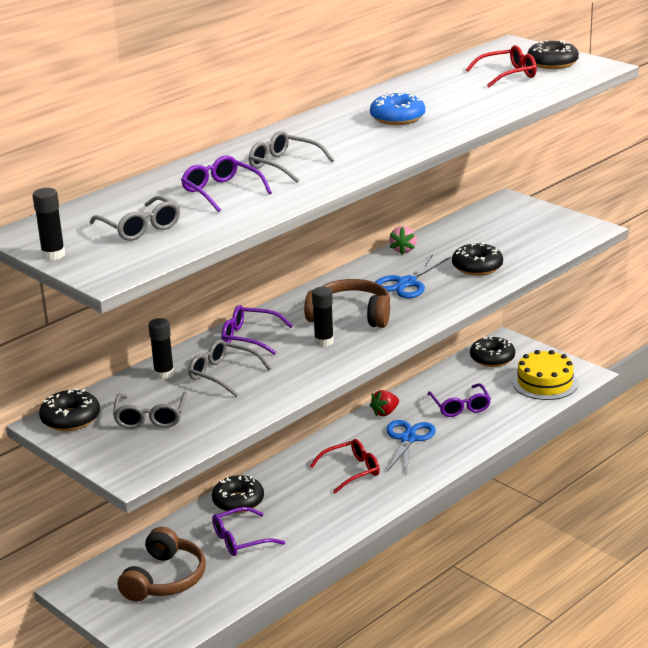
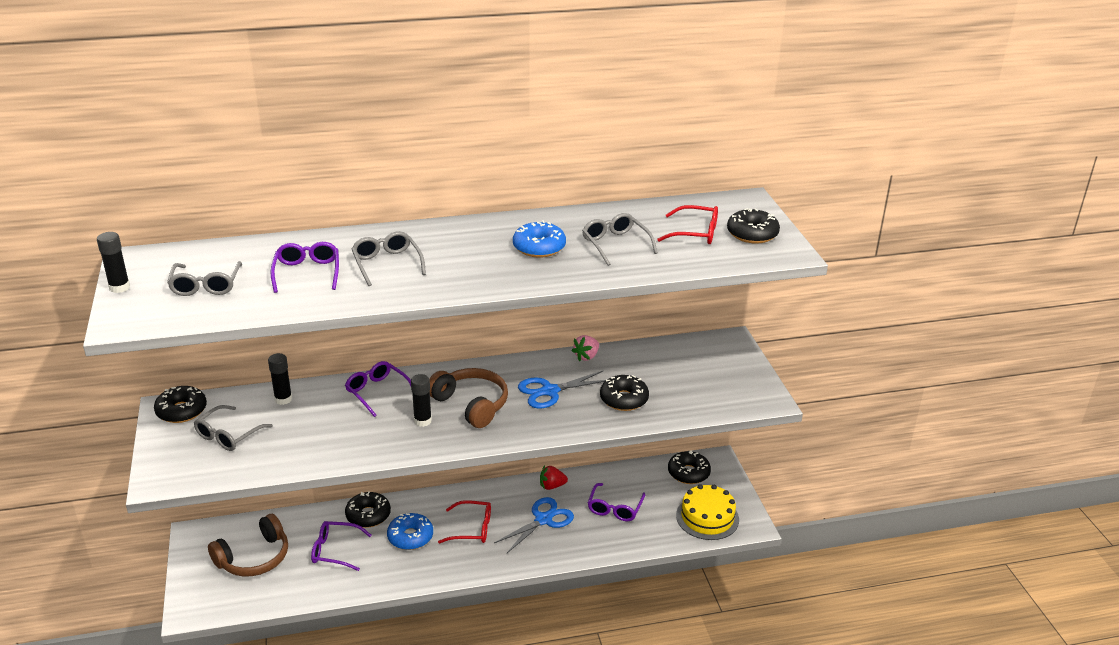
camera: 30 degrees right, 5 degrees up
(223, 374) = (319, 419): grey glasses -> grey glasses (615, 244)
(301, 500) = (410, 537): none -> blue donut

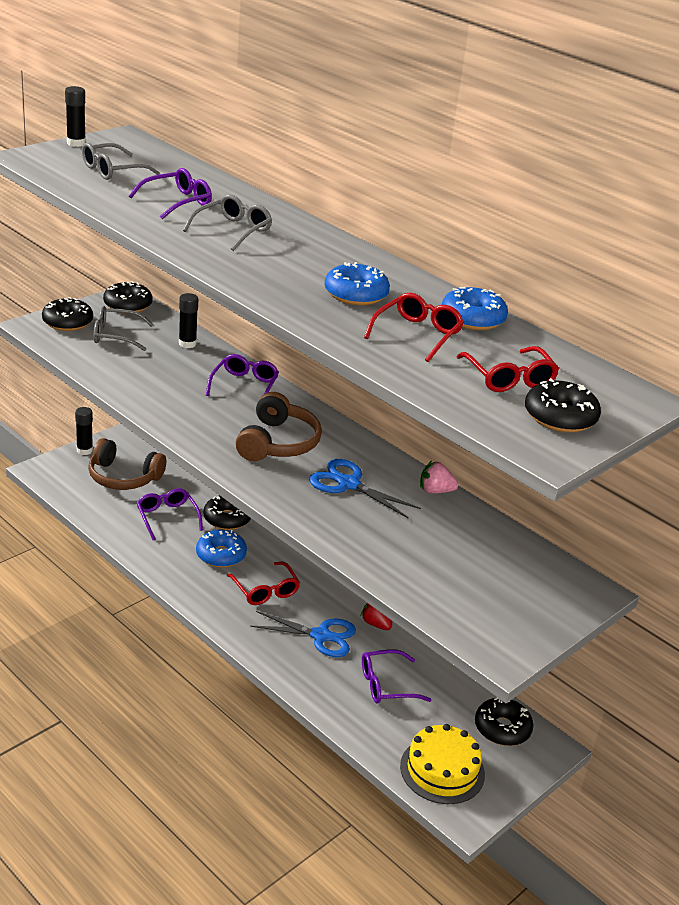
camera: 55 degrees right, 0 degrees up
(422, 421) = (226, 423): black glue stick -> black glue stick (84, 450)
(608, 217) = (472, 318): none -> blue donut
(615, 244) = (417, 334): grey glasses -> red glasses
(624, 399) = (386, 538): black donut -> black donut (67, 322)

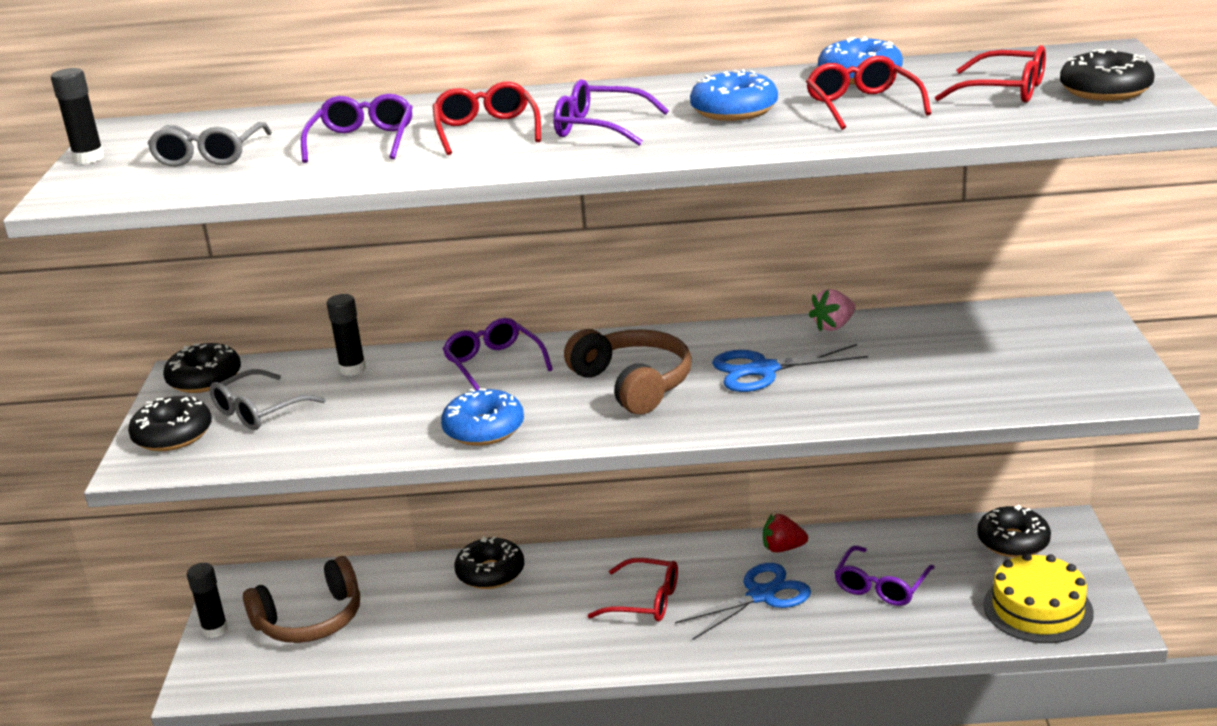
camera: 40 degrees left, 5 degrees down
(167, 517) = (430, 618): purple glasses -> purple glasses (599, 128)
(221, 555) = (547, 607): blue donut -> blue donut (484, 429)
(233, 230) = (486, 131): grey glasses -> red glasses

